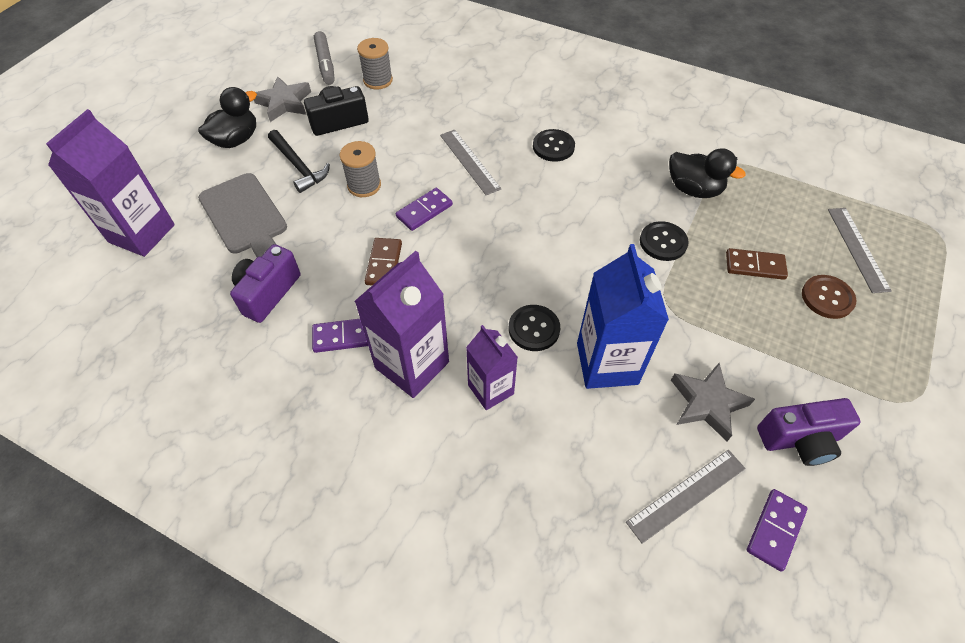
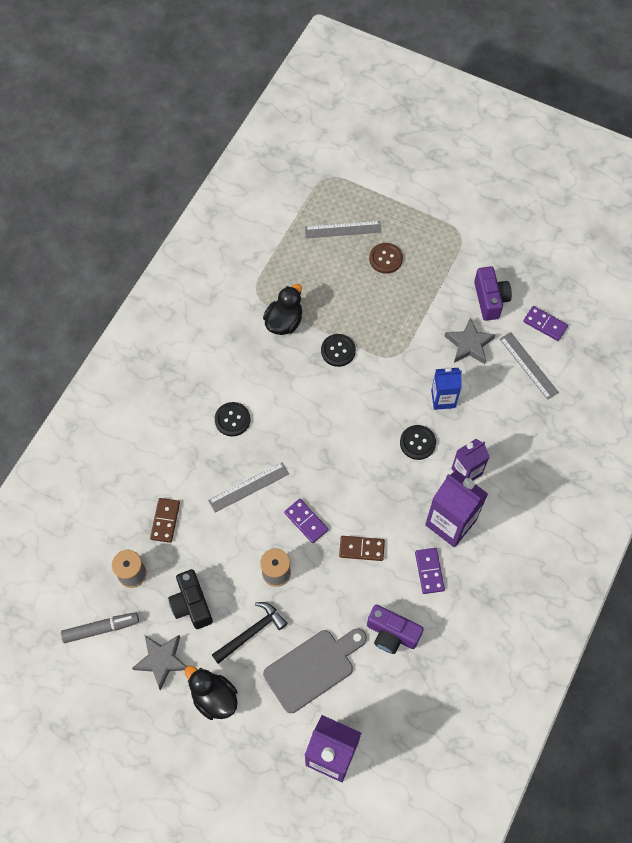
camera: 90 degrees left, 10 degrees up
(607, 363) = (443, 399): blue carton -> blue carton, size x0.62
(755, 266) = (359, 296): brown domino -> brown domino (165, 521)

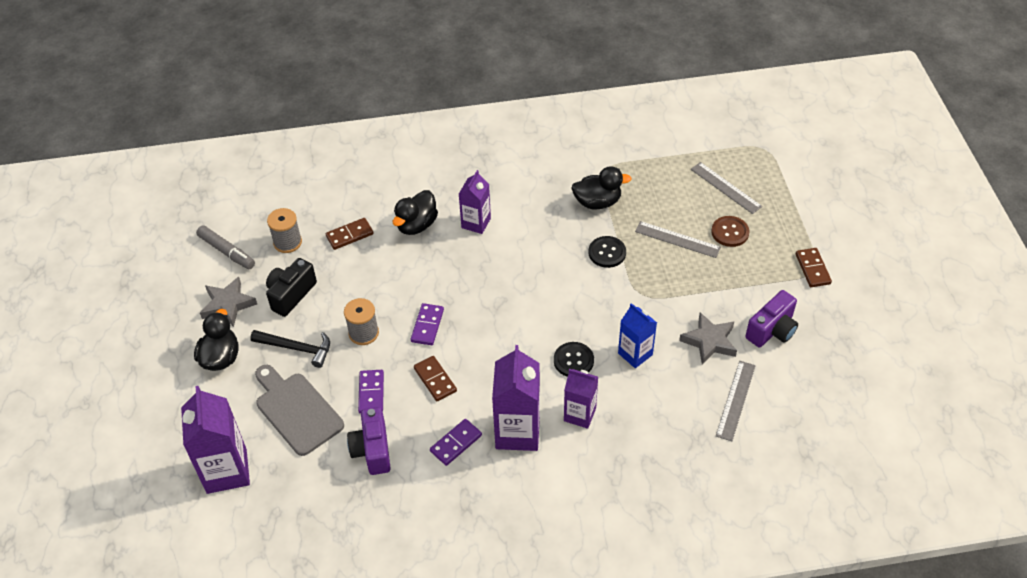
camera: 55 degrees right, 15 degrees down
(197, 464) = (416, 225): none -> black duck
(232, 419) = (476, 223): black button -> purple carton
(249, 487) = (425, 269): grey ruler -> grey ruler (677, 239)
(313, 668) = (296, 410): grey cutting board -> grey cutting board turned 150 degrees counterclockwise
(459, 234) = (813, 269): none -> brown domino
(545, 324) = (792, 388): purple domino -> purple domino (371, 393)

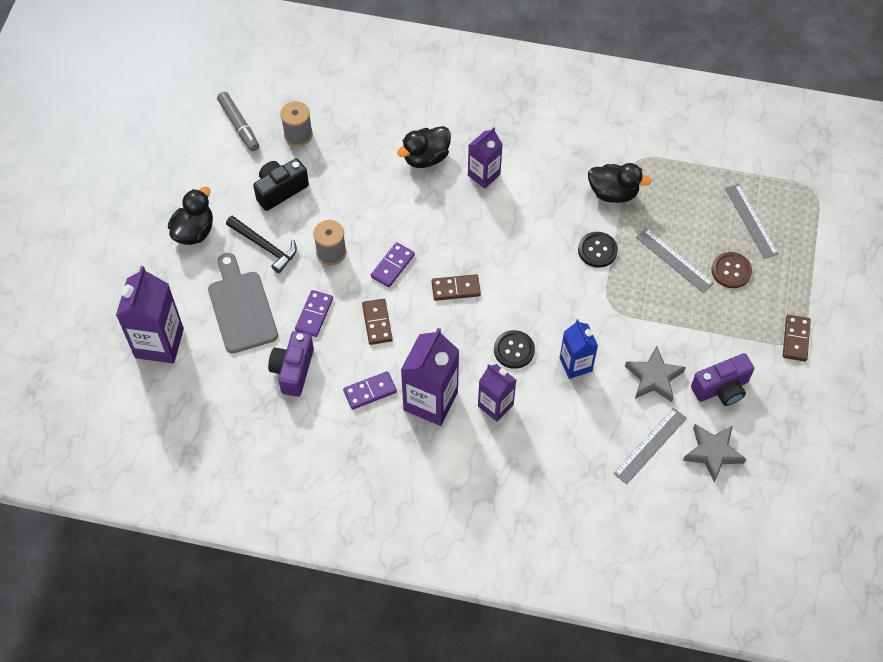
camera: 20 degrees right, 10 degrees up
(228, 305) = (220, 180): grey star -> grey star (713, 453)
(349, 235) = (358, 147): brown domino -> brown domino (456, 288)

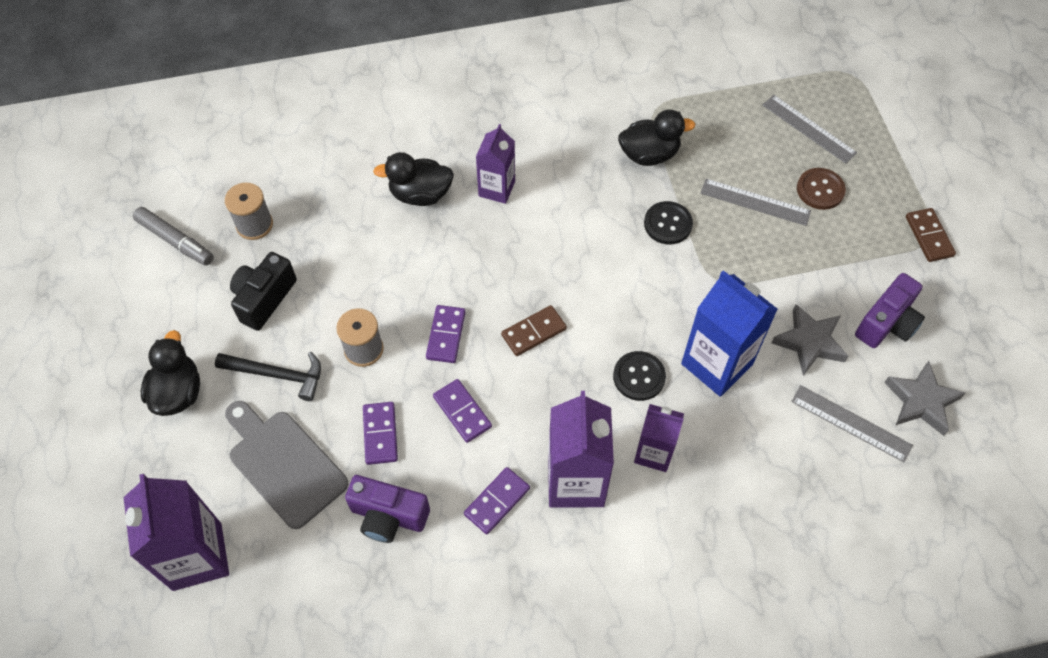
camera: 25 degrees left, 0 degrees up
(293, 370) = (388, 516): purple camera -> purple camera turned 60 degrees counterclockwise
(377, 323) = (462, 412): brown domino -> purple domino
(426, 157) = (420, 194): black duck -> black duck turned 60 degrees clockwise
(575, 364) = (717, 364): blue carton -> blue carton, size x1.62
(650, 445) = (851, 423): grey ruler -> grey ruler turned 75 degrees counterclockwise

